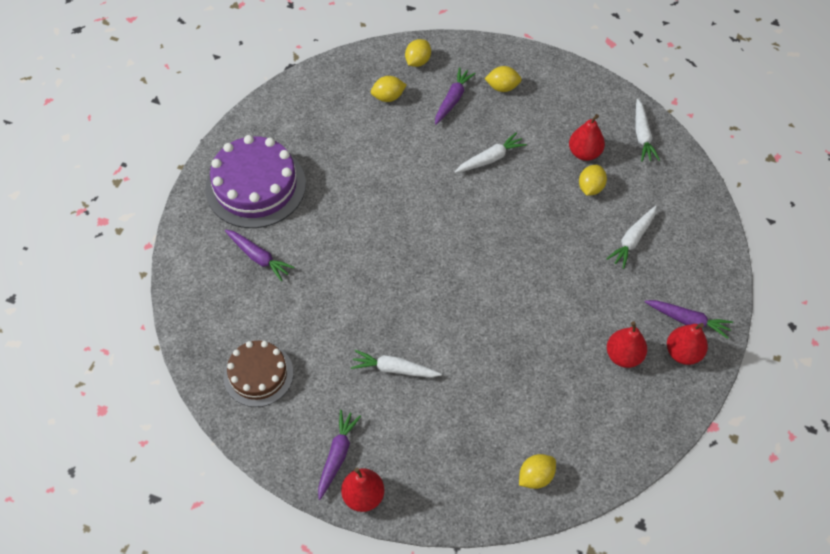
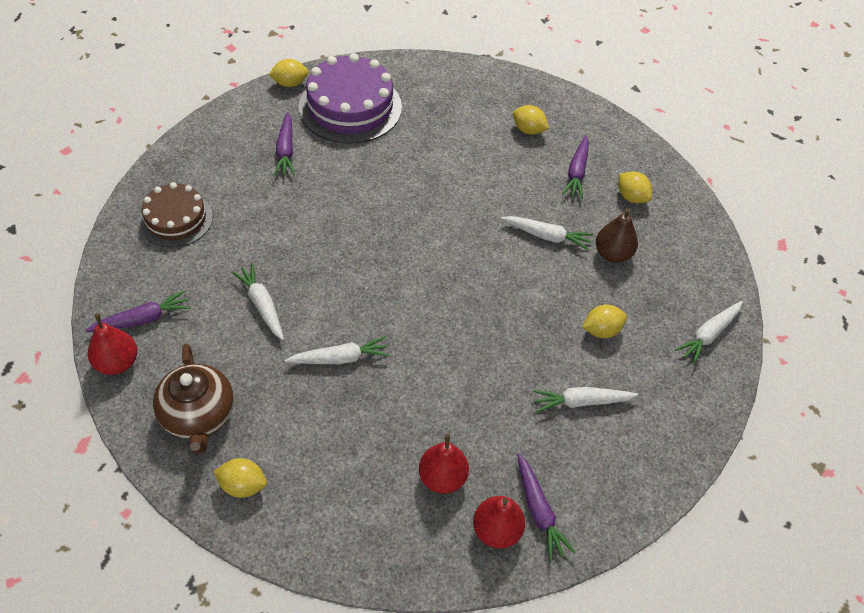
camera: 45 degrees right, 5 degrees down
(418, 61) = (587, 126): yellow lemon -> yellow lemon (290, 83)
(452, 99) = (576, 172): purple carrot -> purple carrot turned 120 degrees clockwise
(456, 469) = (198, 416): none -> brown teapot
(483, 351) = (340, 358): none -> white carrot
(538, 134) = (612, 254): none -> brown pear
(584, 153) = (634, 301): red pear -> none

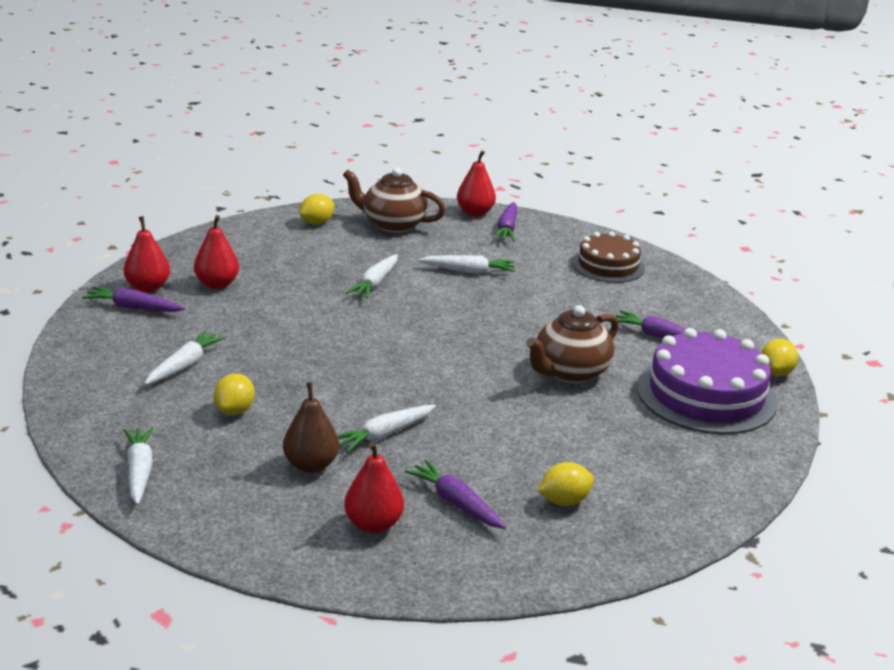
camera: 125 degrees right, 25 degrees down
(381, 178) = (570, 372): none -> brown teapot
(631, 197) = (373, 524): yellow lemon -> red pear

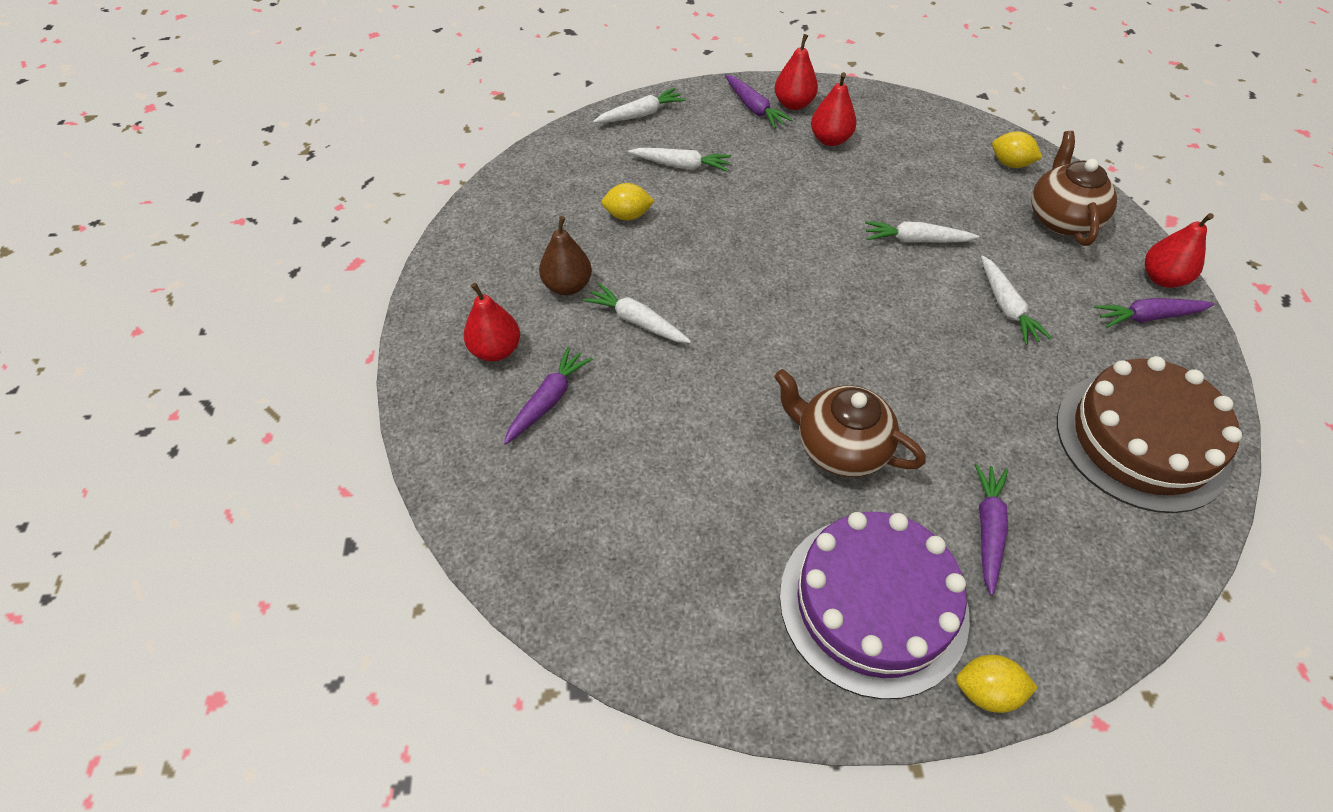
camera: 75 degrees right, 25 degrees up
(133, 308) = (754, 108): purple carrot -> purple carrot turned 150 degrees clockwise
(139, 471) = (518, 192): white carrot -> white carrot (640, 115)
(564, 501) = (583, 488): yellow lemon -> none
(608, 265) = (1141, 439): brown cake -> brown cake, size x1.60

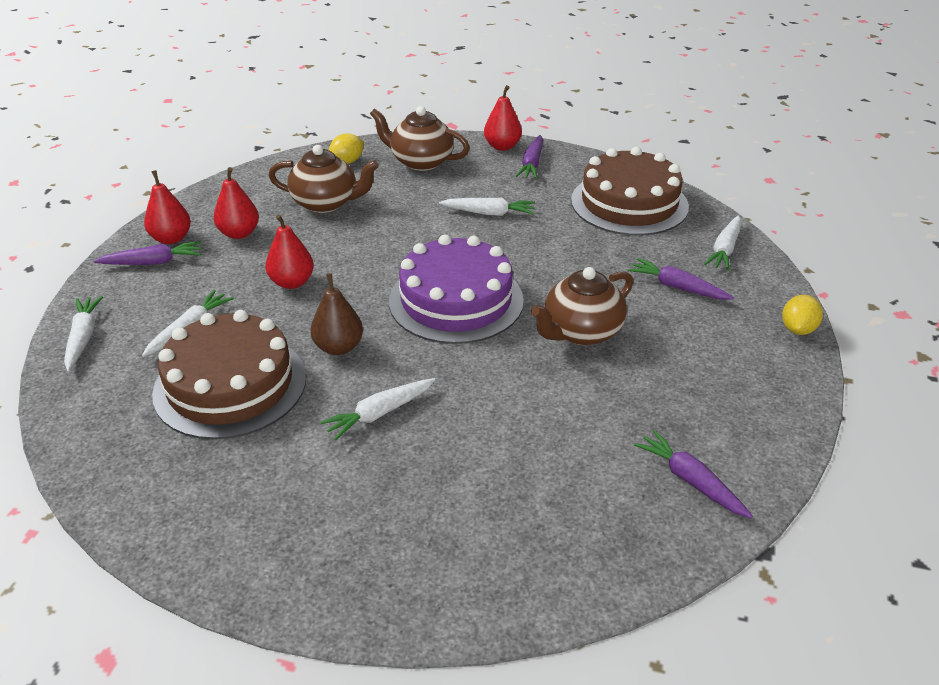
camera: 70 degrees left, 15 degrees down
(496, 350) = (352, 532): red pear -> red pear (292, 282)
(548, 401) = (444, 503): purple carrot -> purple carrot (691, 481)
(567, 286) = (297, 454): brown pear -> brown pear (338, 347)
(628, 215) = (230, 385): yellow lemon -> brown cake
(873, 603) = (722, 358): purple cake -> purple cake (456, 300)
(916, 240) = (394, 229): white carrot -> white carrot (724, 249)
(922, 176) = (326, 203): none -> brown teapot

